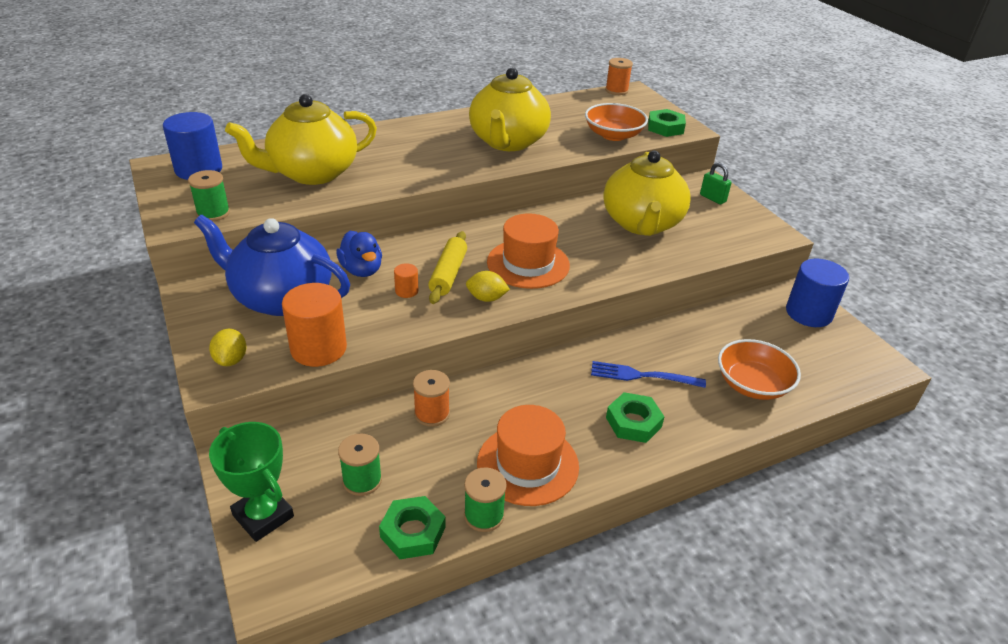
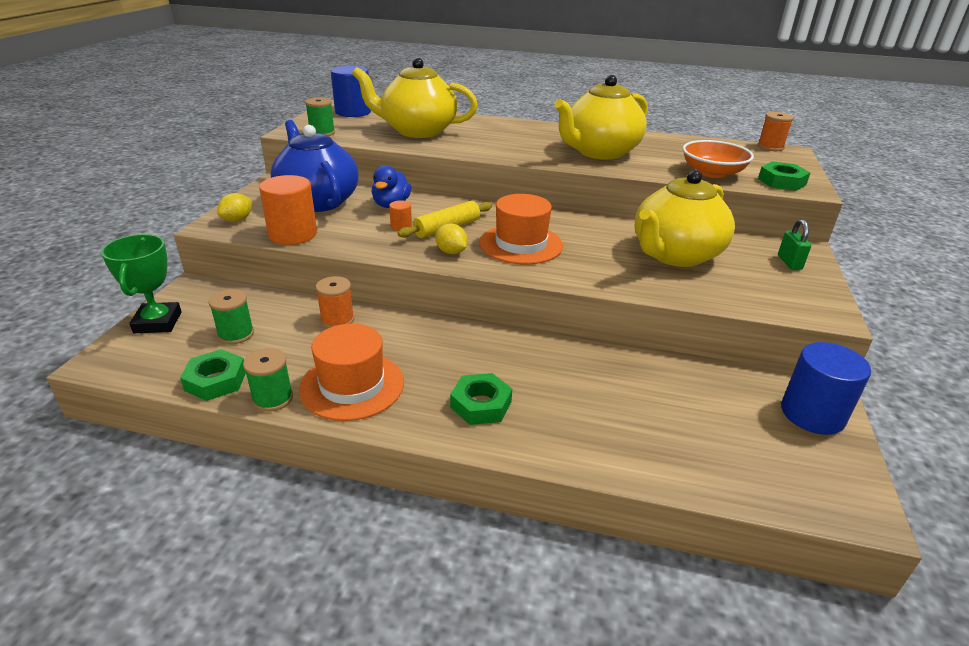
camera: 40 degrees right, 5 degrees down
(642, 376) = (540, 376): blue fork -> none
(752, 384) = (648, 438): orange bowl -> none

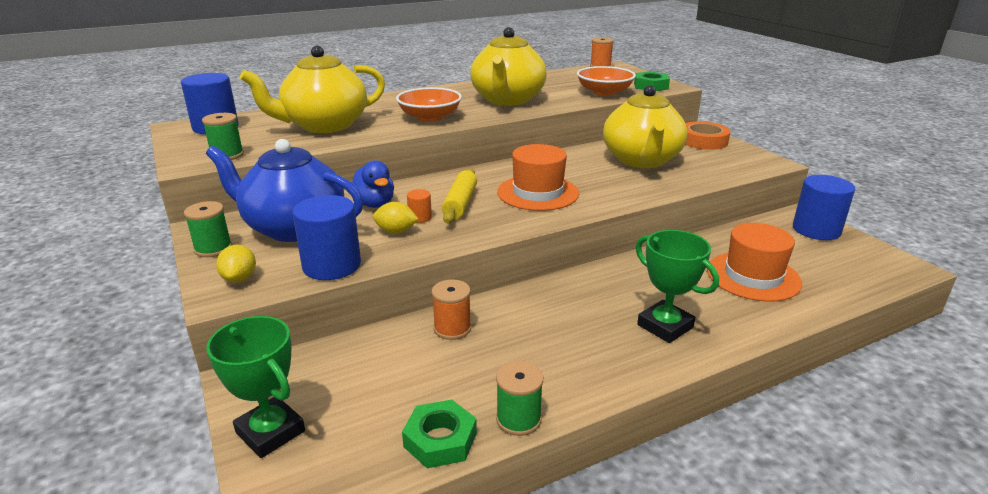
camera: 40 degrees left, 5 degrees down
(236, 334) = (381, 392): green spool -> green spool (213, 248)
(293, 234) = (332, 265): orange cylinder -> blue cylinder
(352, 385) = (560, 369): orange hat -> orange hat (753, 276)
(451, 252) = (500, 219): yellow lemon -> yellow lemon (396, 232)
(481, 404) = (665, 326): green nut -> green trophy
(503, 147) = (430, 117): none -> orange bowl
(789, 262) = (703, 141): green padlock -> orange tape

